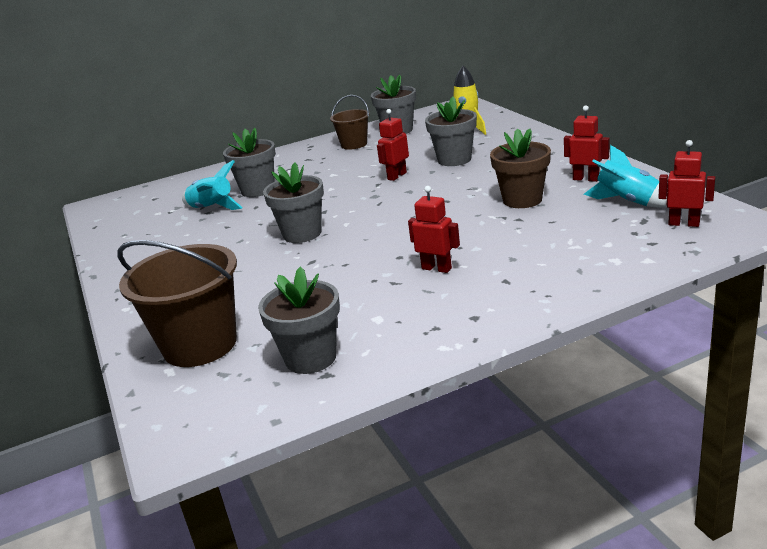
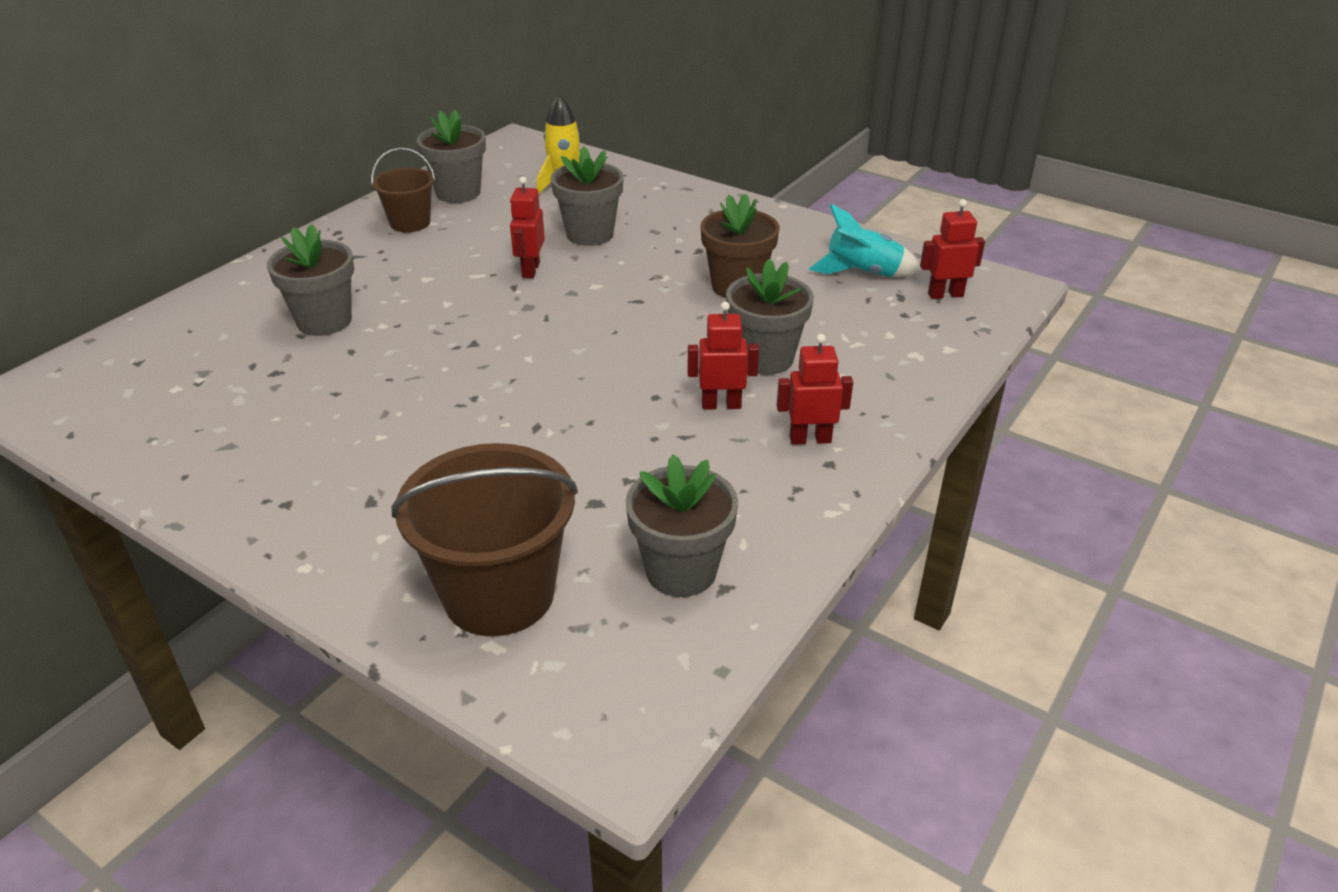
camera: 35 degrees left, 10 degrees up
(212, 209) = (275, 366): turquoise rocket -> none
(302, 234) = (477, 385): grey flower pot -> grey flower pot (765, 358)
(586, 179) = (787, 246): red robot -> red robot (810, 439)

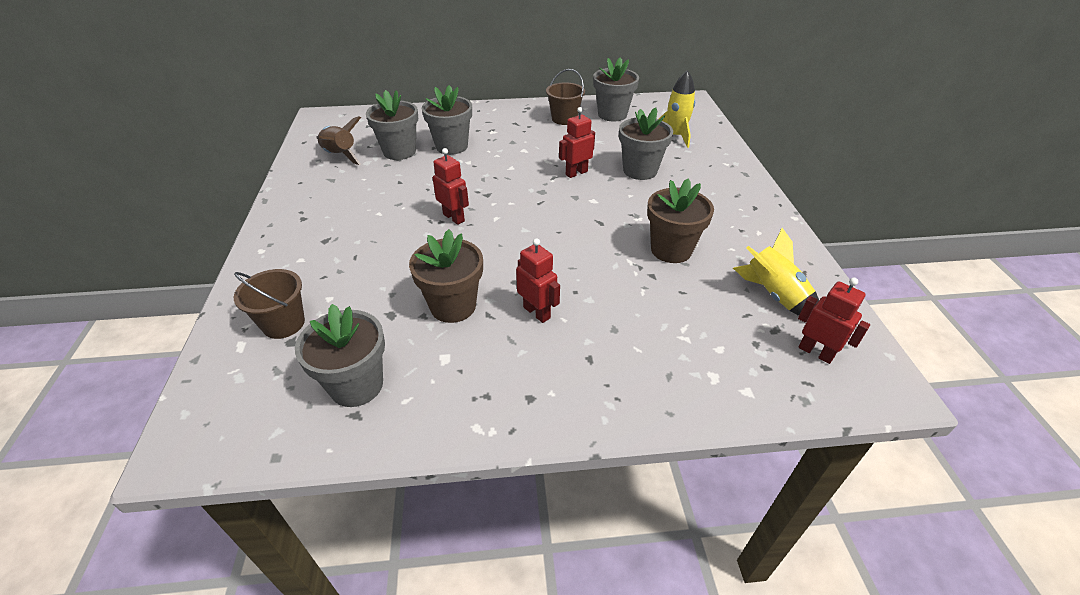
camera: 50 degrees right, 5 degrees up
(177, 416) = (340, 156): none -> brown rocket
(499, 594) = (283, 323): brown bucket -> brown bucket, size x0.57
(640, 453) = (453, 306): none -> brown flower pot
(765, 358) = (609, 304): grey flower pot -> grey flower pot (399, 151)
(810, 439) = (546, 373): red robot -> red robot (454, 217)
(863, 273) = (774, 295): turquoise rocket -> yellow rocket

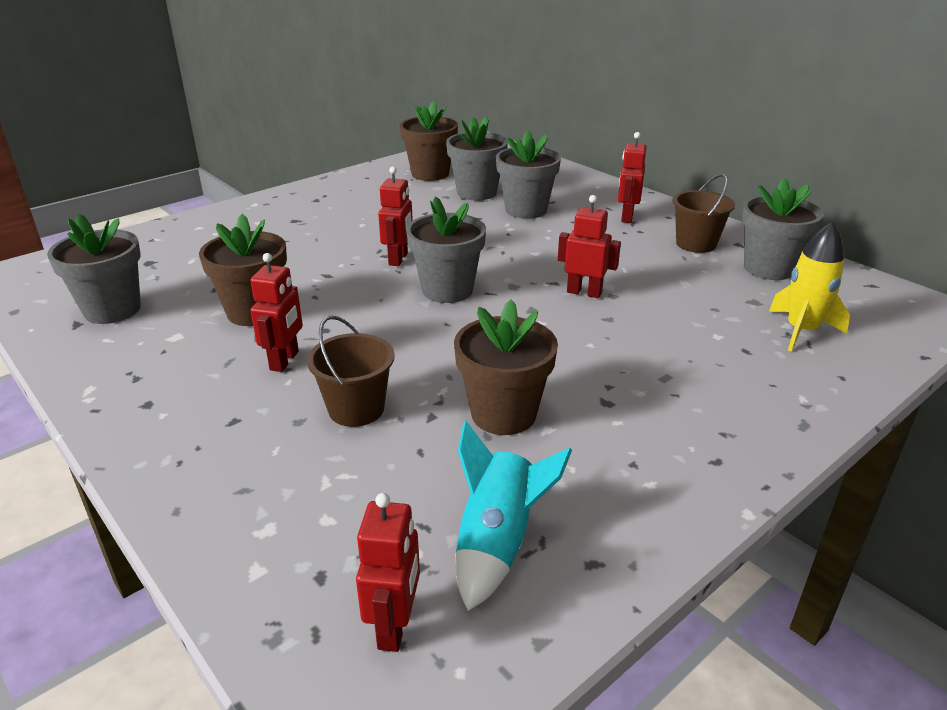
camera: 55 degrees right, 10 degrees down
(283, 323) = (168, 250): brown bucket -> brown bucket (356, 409)
(340, 156) = (430, 174): brown rocket -> brown flower pot
(507, 122) = (626, 217): none -> red robot
(640, 171) = (660, 332): grey flower pot -> grey flower pot (447, 290)
(774, 295) = (497, 543): yellow rocket -> turquoise rocket

